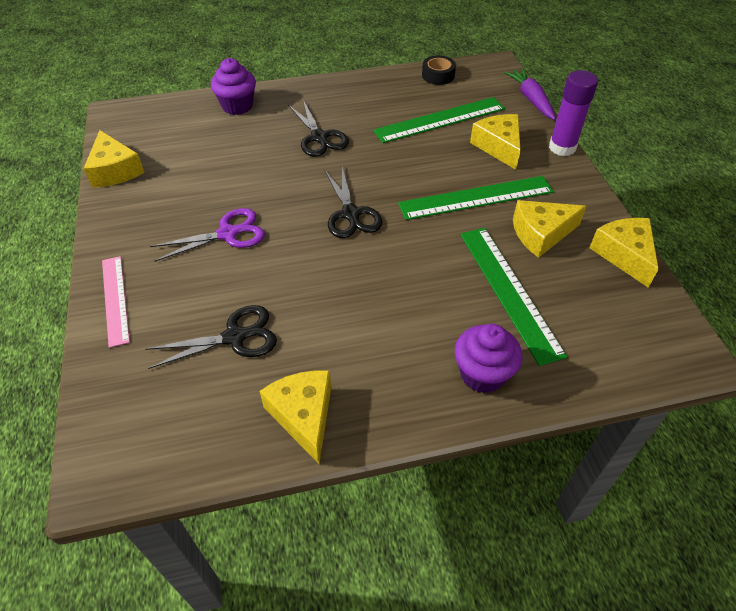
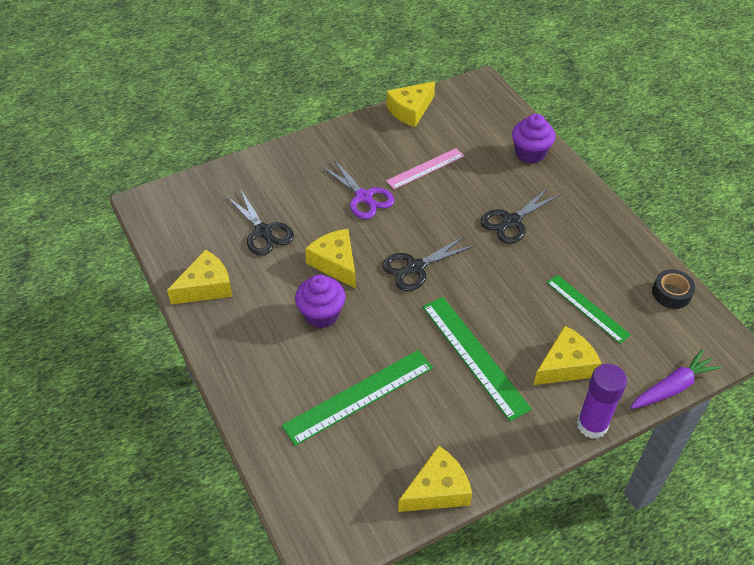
camera: 75 degrees right, 0 degrees up
(115, 299) = (280, 160): pink ruler -> pink ruler (425, 168)
(440, 120) = (587, 308): green ruler -> green ruler, size x0.65
(482, 374) = (264, 387): purple cupcake -> purple cupcake (321, 314)
(541, 234) = (442, 415): yellow cheese -> yellow cheese (335, 263)

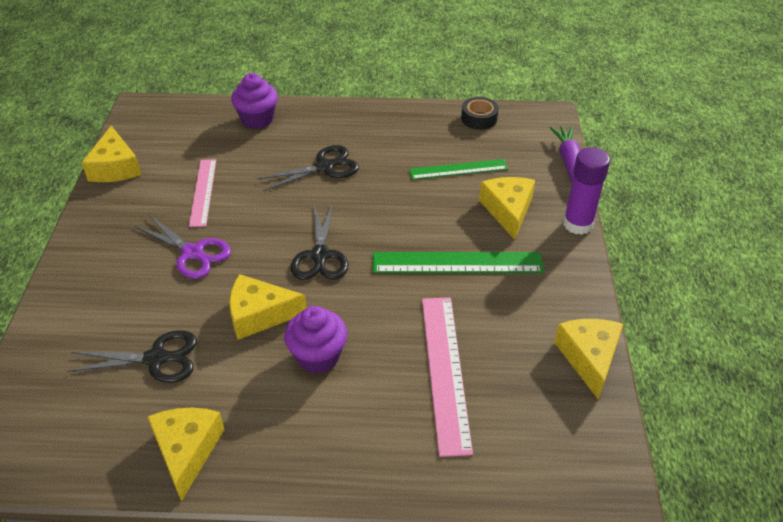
camera: 60 degrees left, 5 degrees down
(359, 396) = (445, 371): green ruler -> pink ruler
(363, 197) = (193, 253): purple scissors -> purple scissors turned 45 degrees clockwise
(512, 221) = (324, 167): black scissors -> black scissors turned 105 degrees counterclockwise

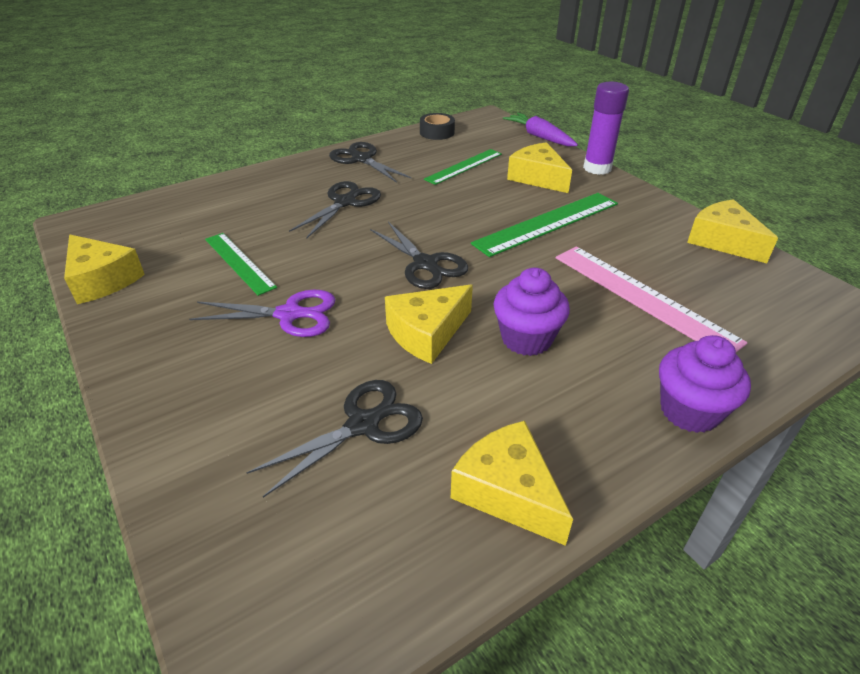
camera: 35 degrees left, 5 degrees down
(203, 192) = (239, 262): pink ruler -> green ruler
(257, 119) = (232, 191): purple cupcake -> purple cupcake (689, 411)
(383, 125) = (361, 159): none -> black scissors

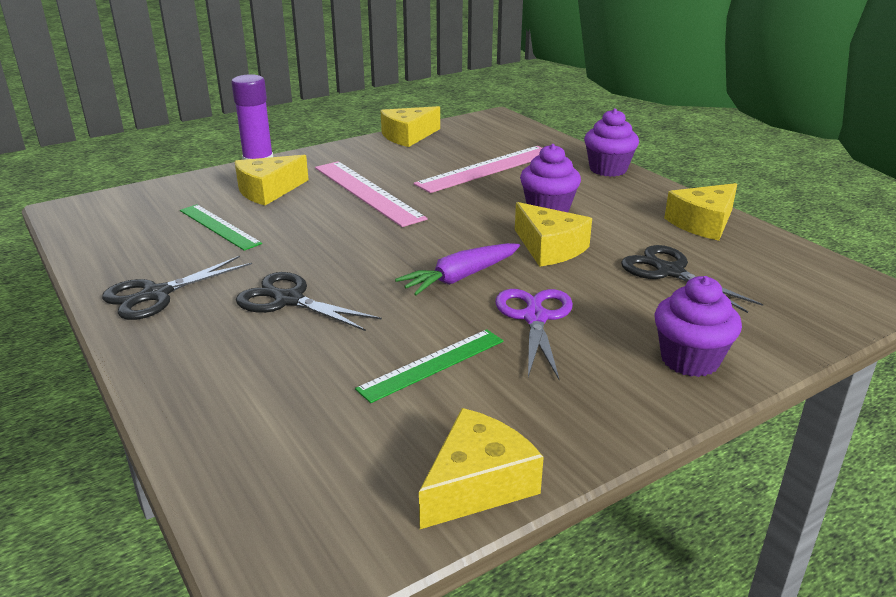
camera: 90 degrees left, 10 degrees down
(185, 407) = (689, 360): none -> purple cupcake
(425, 264) = (438, 249): black scissors -> none
(437, 132) = (98, 242): black tape -> none
(539, 137) = (160, 184): purple carrot -> purple carrot (460, 277)
(547, 223) = (367, 192): green ruler -> pink ruler

